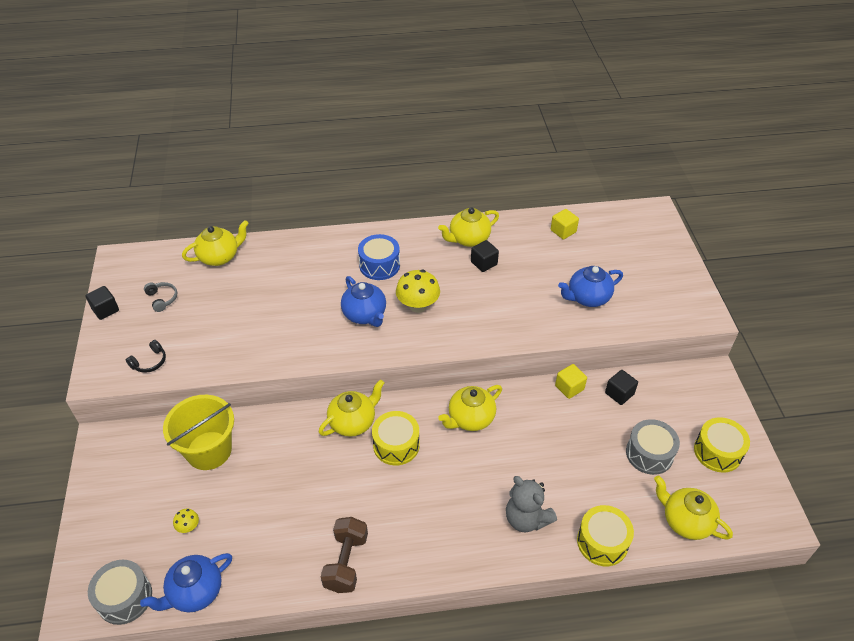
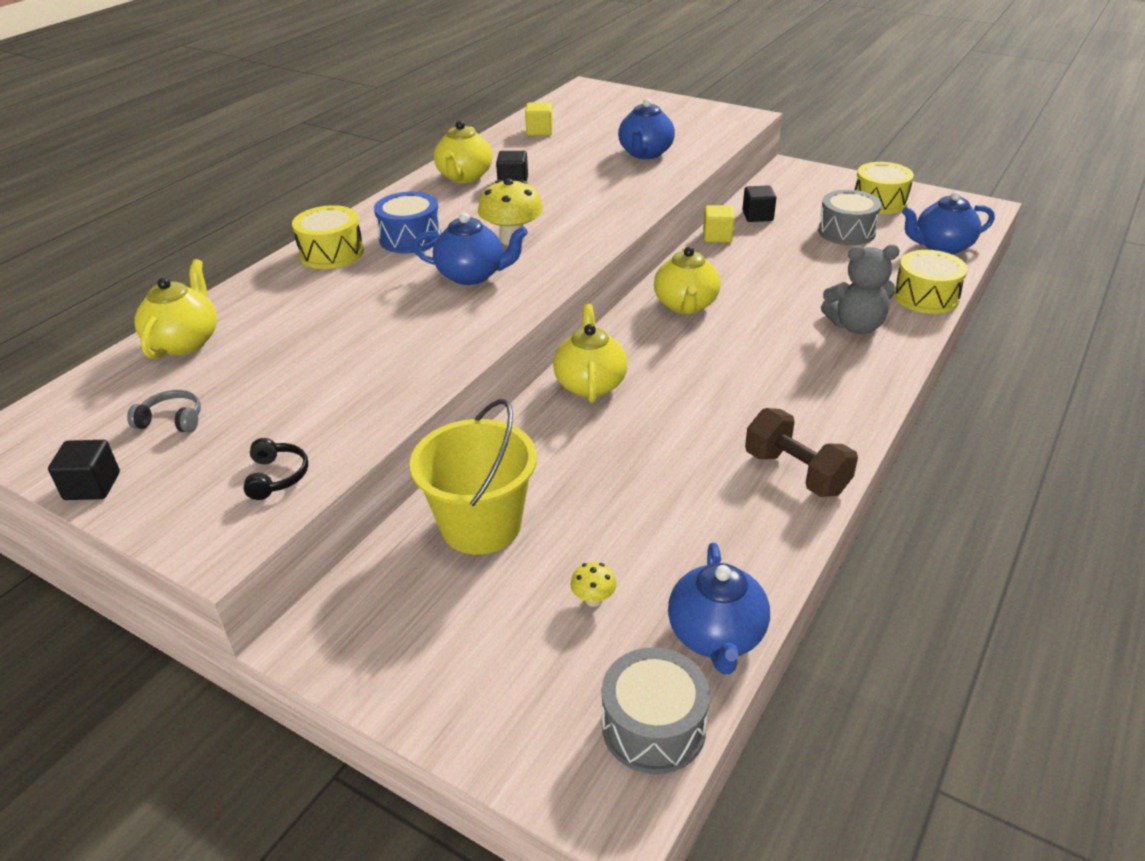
camera: 50 degrees left, 10 degrees down
(396, 445) = (663, 367): yellow drum -> yellow drum (331, 253)
(685, 521) = (941, 247): yellow teapot -> blue teapot

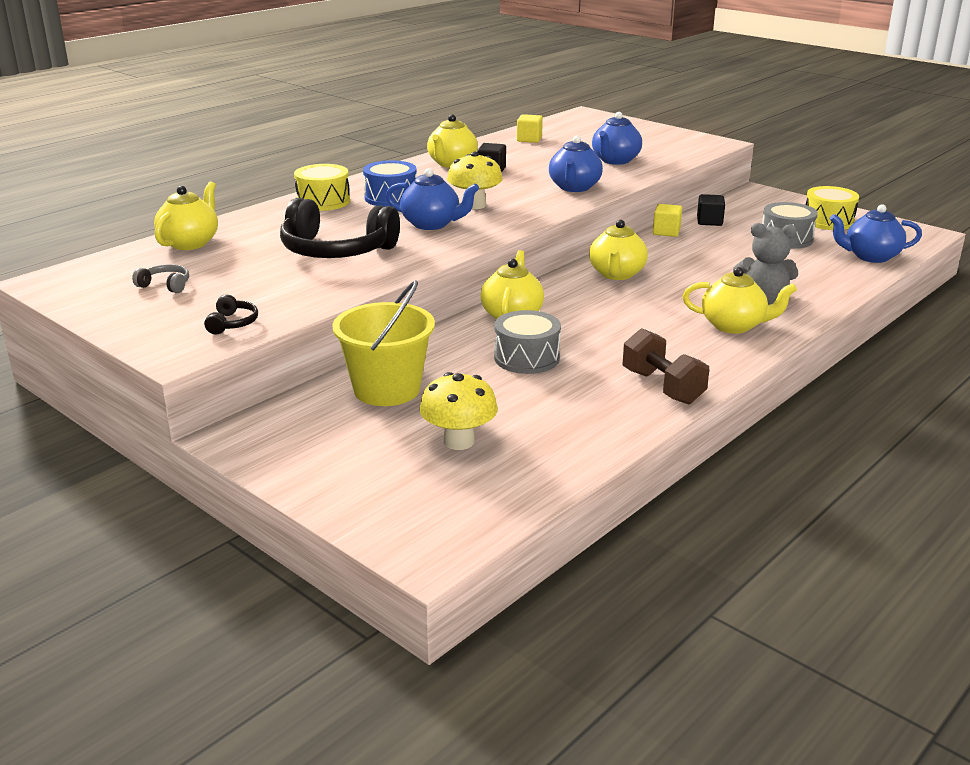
camera: 10 degrees right, 10 degrees down
(92, 486) = (96, 315): black cube -> none
(371, 332) = (336, 250): none -> black headphones
(593, 599) = (459, 441): yellow mushroom -> yellow mushroom, size x2.05
(653, 727) = (475, 517): grey drum -> grey drum (526, 358)
(716, 637) = (549, 474): blue teapot -> blue teapot (574, 188)
(839, 367) = (734, 326): none -> yellow teapot
(926, 297) = (837, 288): yellow drum -> none

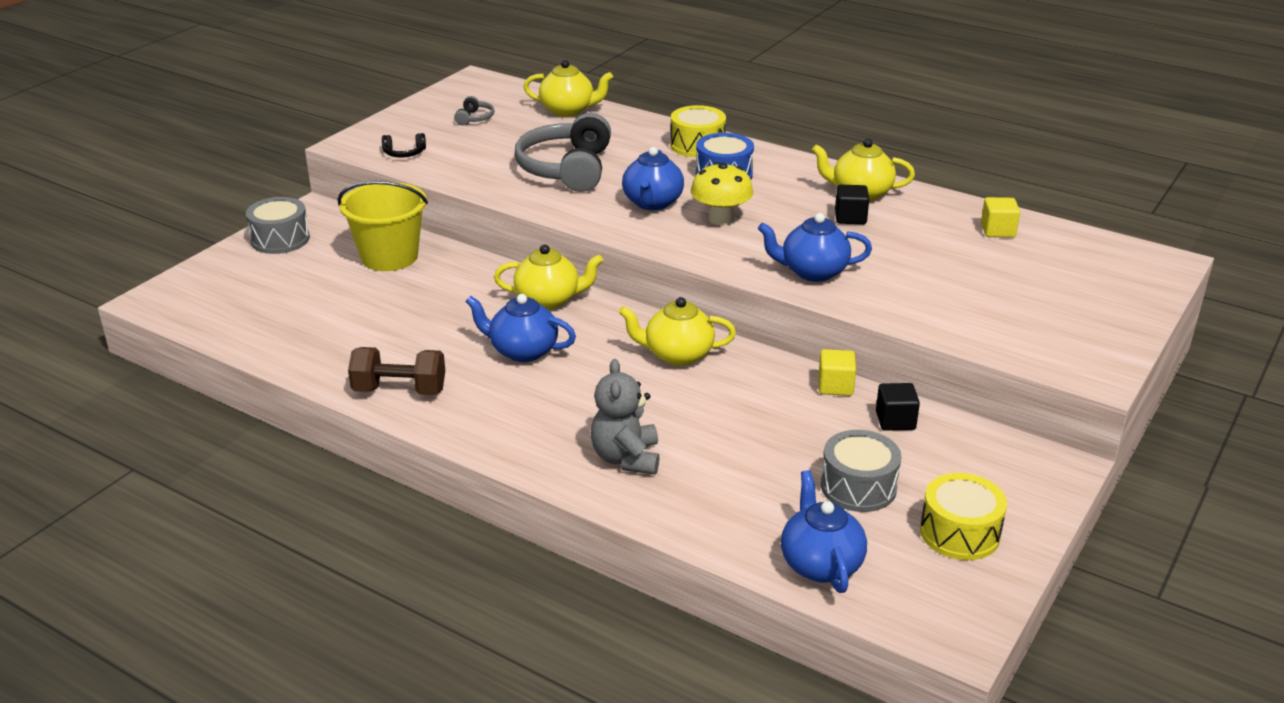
camera: 80 degrees right, 5 degrees up
(336, 250) = (567, 169): black headphones -> grey headphones
(459, 441) = (302, 297): yellow mushroom -> none
(526, 358) = (454, 315): grey drum -> grey drum (280, 239)
(615, 161) = (943, 294): blue teapot -> blue teapot (522, 351)
(662, 387) = (399, 390): brown dumbbell -> brown dumbbell turned 45 degrees clockwise
(734, 326) = (551, 436): yellow teapot -> none

